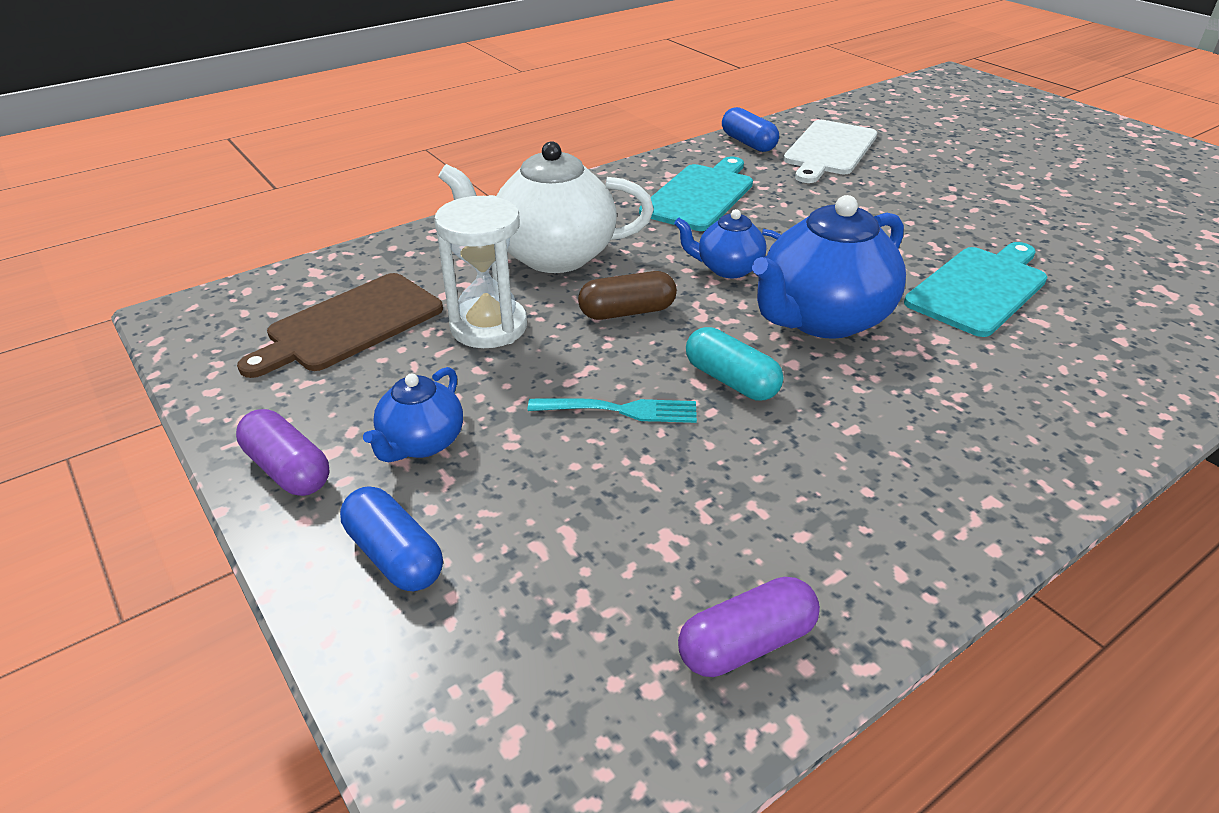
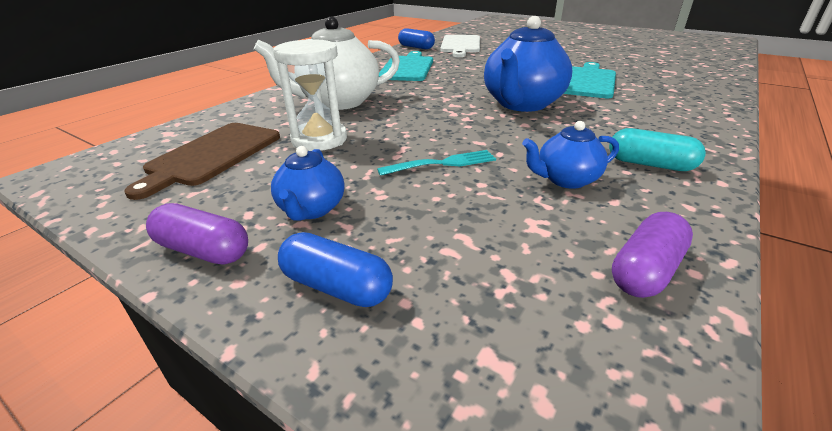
camera: 20 degrees left, 5 degrees down
(627, 312) = (406, 118): brown capsule -> none
(728, 268) = (450, 92): blue teapot -> blue teapot (566, 180)
(731, 380) = (498, 137): turquoise capsule -> turquoise capsule (650, 164)

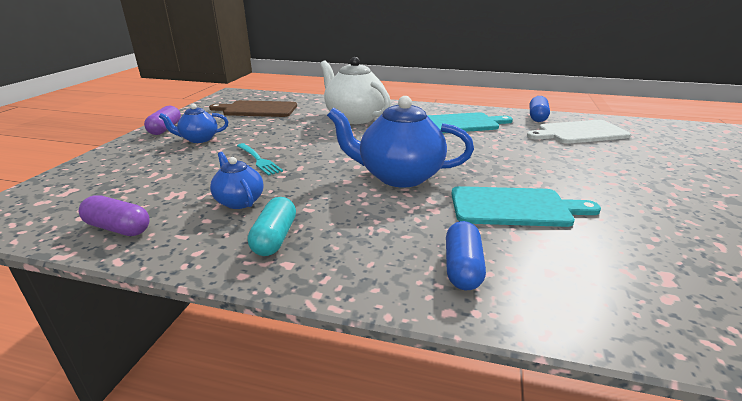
camera: 70 degrees right, 5 degrees down
(319, 139) = (286, 125): white hourglass -> none
(336, 286) = (131, 155): blue capsule -> blue capsule (462, 268)

